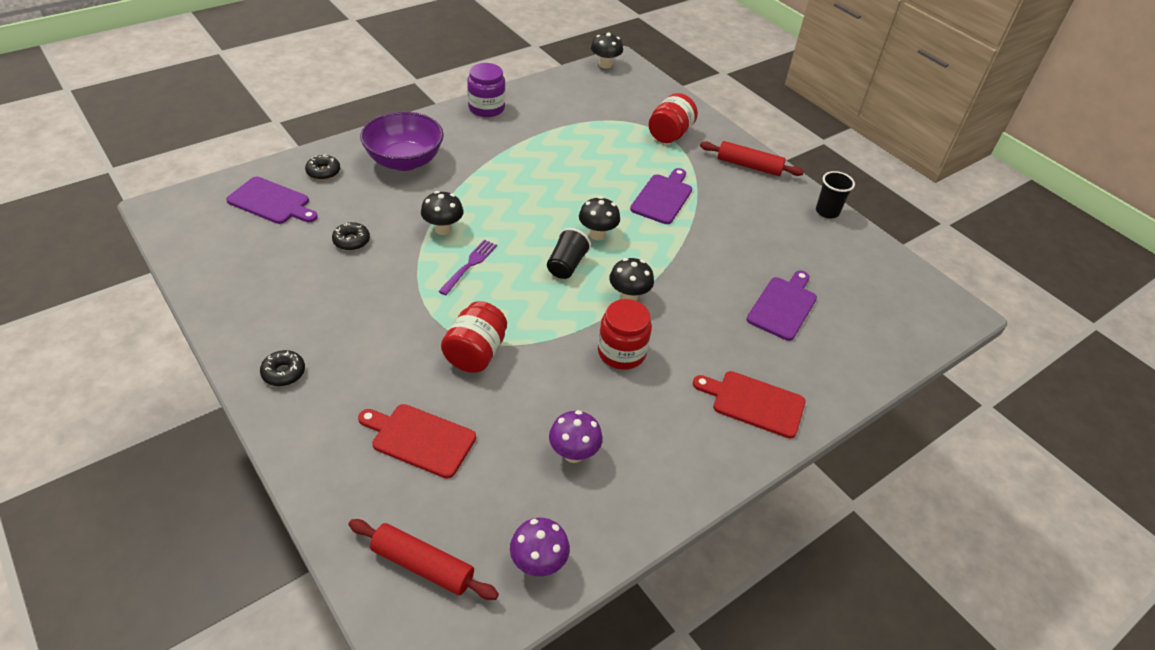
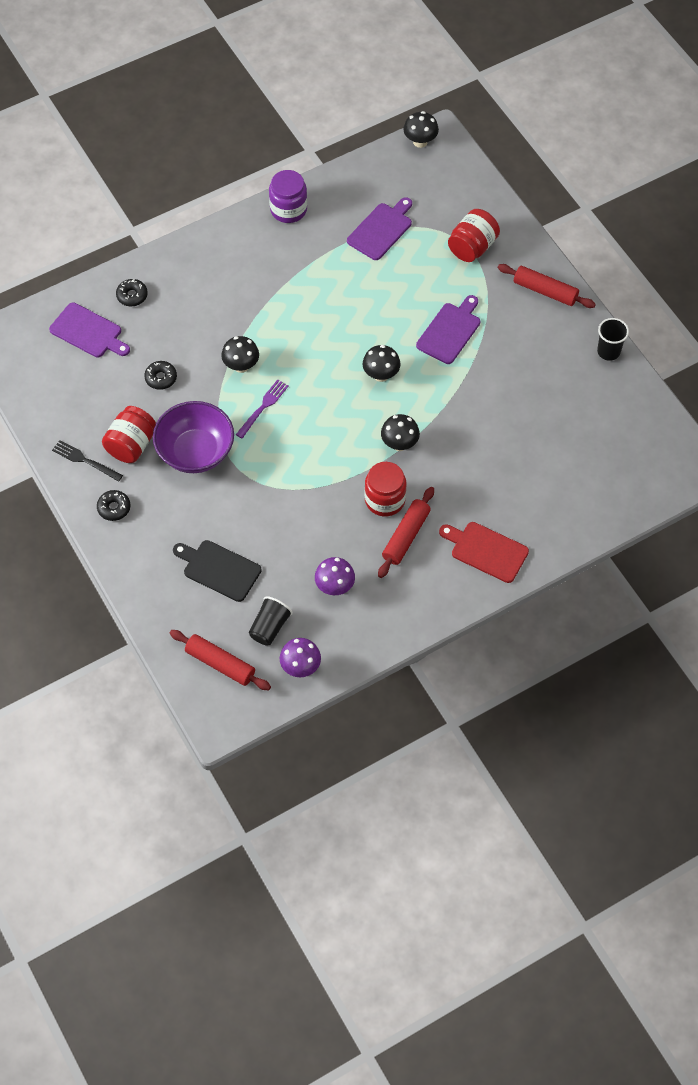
camera: 10 degrees right, 15 degrees up
(252, 322) = (85, 460): none -> black fork
(404, 161) = (207, 282): purple bowl -> purple bowl (195, 452)
(420, 439) = (219, 569): red cutting board -> black cutting board
(475, 353) = (264, 496): red jar -> red jar (131, 445)
(566, 265) = (348, 409): black cup -> black cup (270, 627)
(654, 391) = (406, 536): none -> red rolling pin
(783, 306) = (535, 458): purple cutting board -> purple cutting board (381, 230)

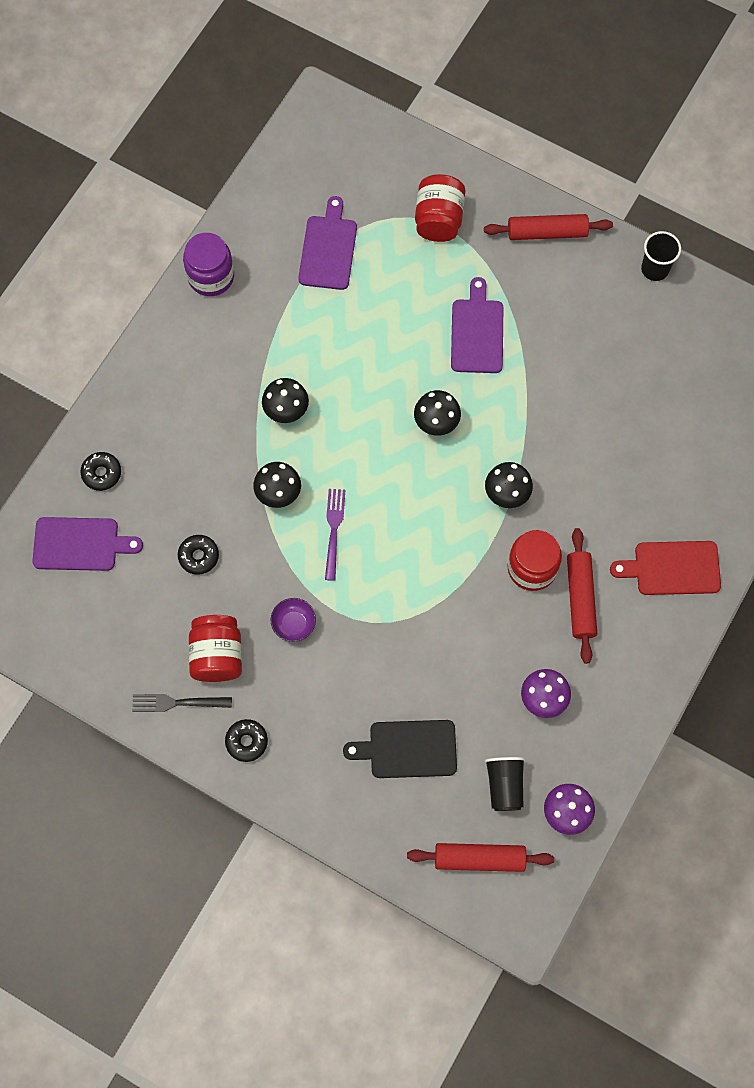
camera: 30 degrees left, 10 degrees up
(195, 452) = (294, 624): purple bowl -> purple bowl, size x0.45
(420, 142) = (304, 121): black mushroom -> black mushroom (286, 411)

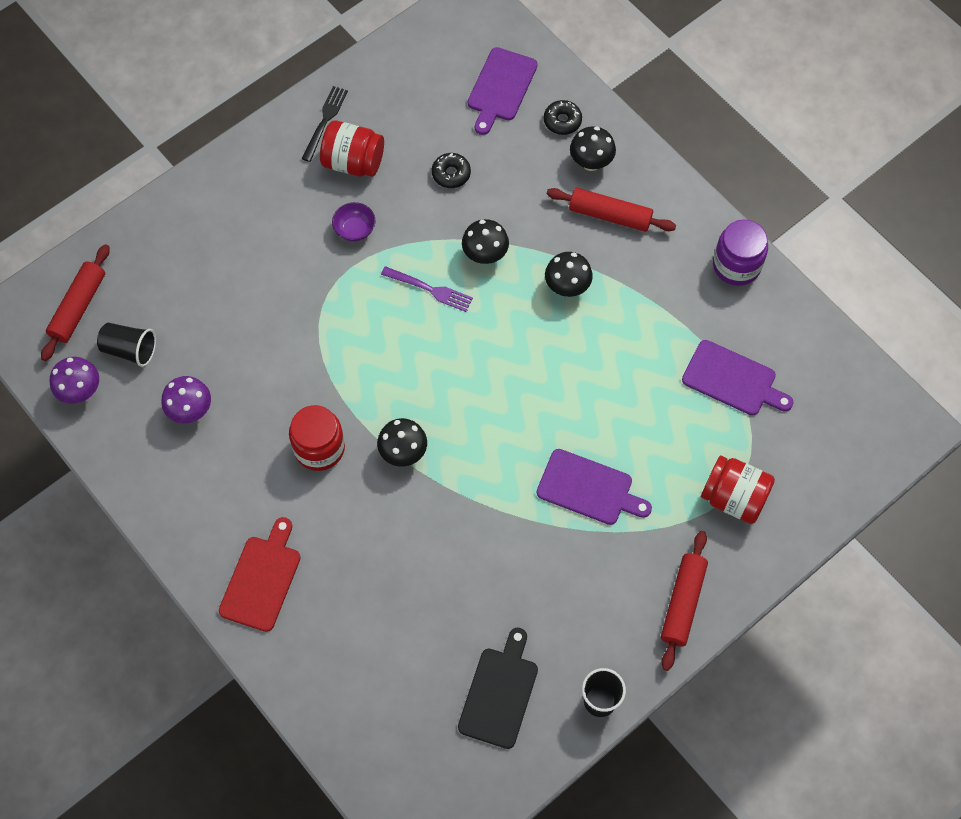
camera: 110 degrees right, 5 degrees down
(247, 741) = (267, 162): black donut -> none
(408, 749) = (200, 283): black cutting board -> black cutting board (499, 693)
(436, 423) = (503, 415): black mushroom -> black mushroom (591, 163)
(580, 598) = (270, 480): red rolling pin -> red rolling pin (610, 215)

